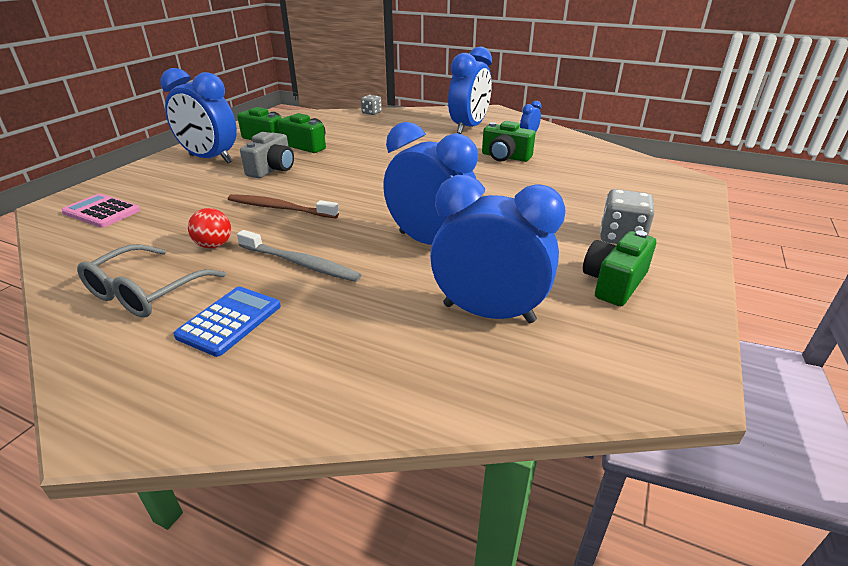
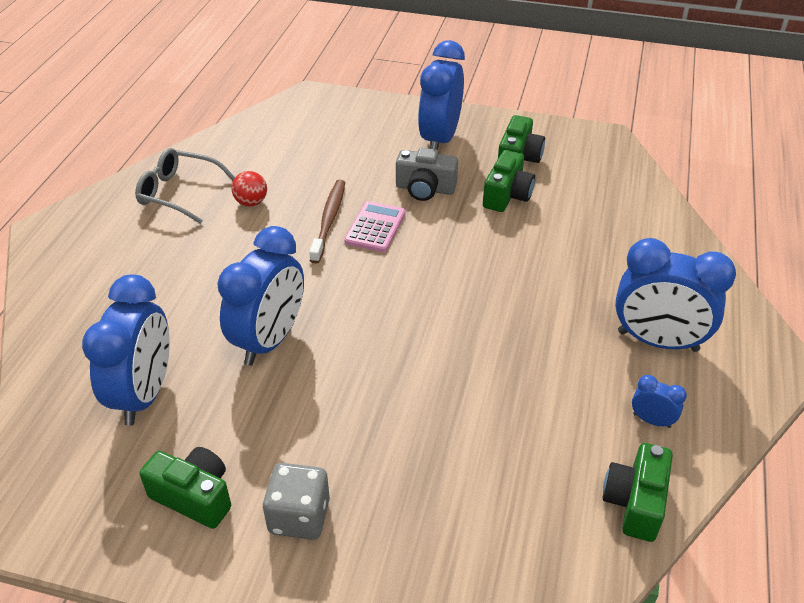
camera: 80 degrees right, 10 degrees up
(101, 212) = (304, 122): pink calculator -> pink calculator (375, 227)
(229, 321) = (141, 245): blue calculator -> none
(301, 263) = (223, 260): grey toothbrush -> none
(371, 113) = (672, 224): grey dice -> none
(505, 157) = (540, 392): green camera -> green camera (635, 502)

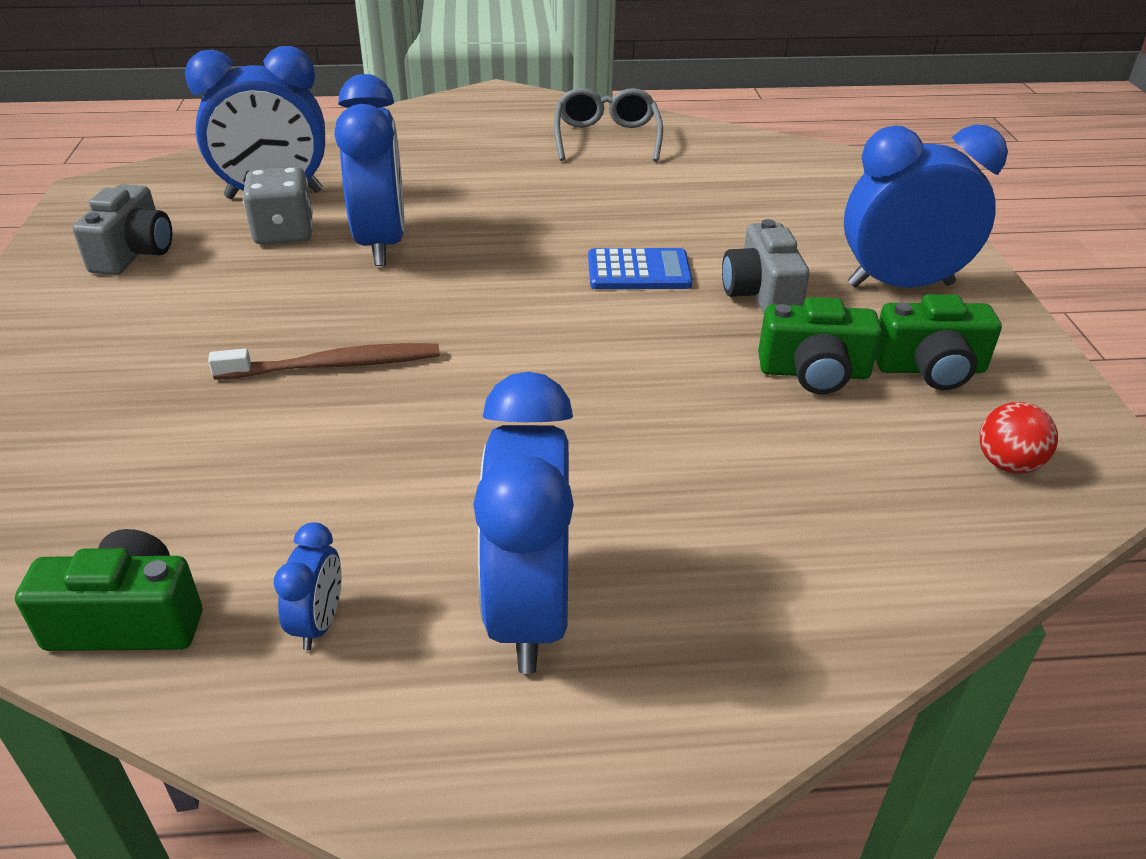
camera: 70 degrees right, 5 degrees down
(194, 496) = (134, 253): green camera -> grey camera
(251, 202) = (623, 180): red ball -> red ball (1007, 464)
(269, 340) = (381, 243): blue clock -> blue clock turned 105 degrees counterclockwise
(299, 516) = (106, 320): grey dice -> grey dice (284, 232)
(329, 220) = (629, 235): brown toothbrush -> brown toothbrush (335, 365)
(375, 227) = (639, 271): pink calculator -> blue calculator

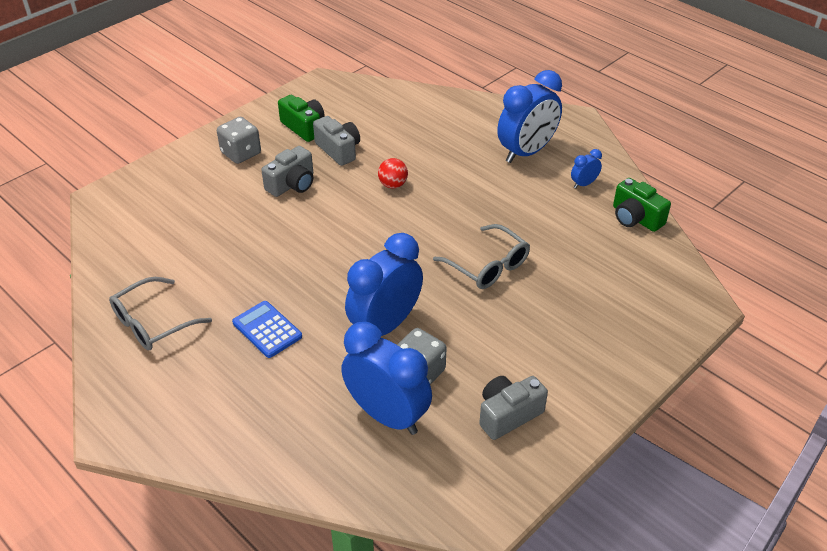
camera: 130 degrees left, 5 degrees up
(335, 365) = (488, 266): brown toothbrush -> grey glasses
(639, 271) = (311, 226): blue calculator -> blue calculator (267, 330)
(814, 373) = (339, 150): green camera -> grey camera
(900, 285) = (241, 153): blue clock -> grey dice
(1007, 464) = (346, 98): red ball -> red ball (393, 185)

